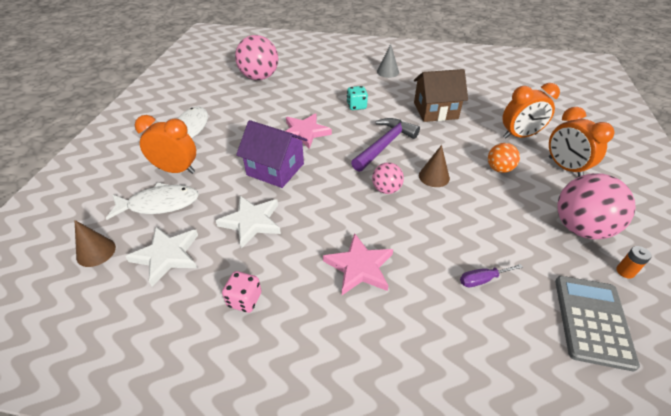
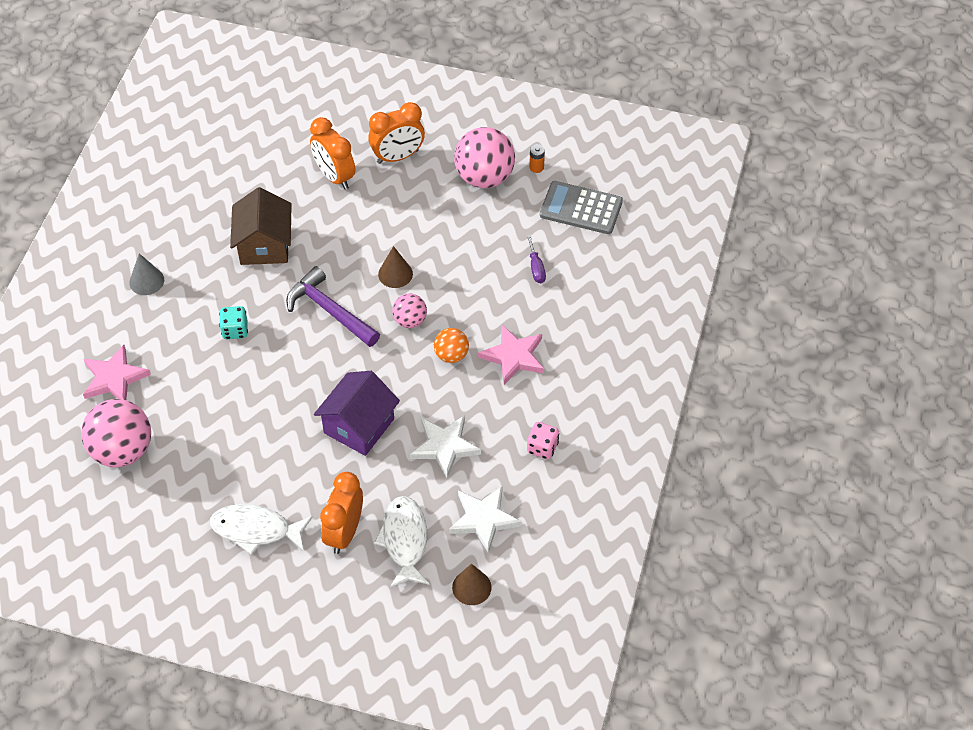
camera: 85 degrees left, 10 degrees up
(304, 132) = (288, 393): pink star -> pink star (114, 378)
(499, 169) = (391, 213): orange ball -> orange ball (451, 355)
(519, 136) = (334, 176): orange clock -> orange clock turned 150 degrees clockwise

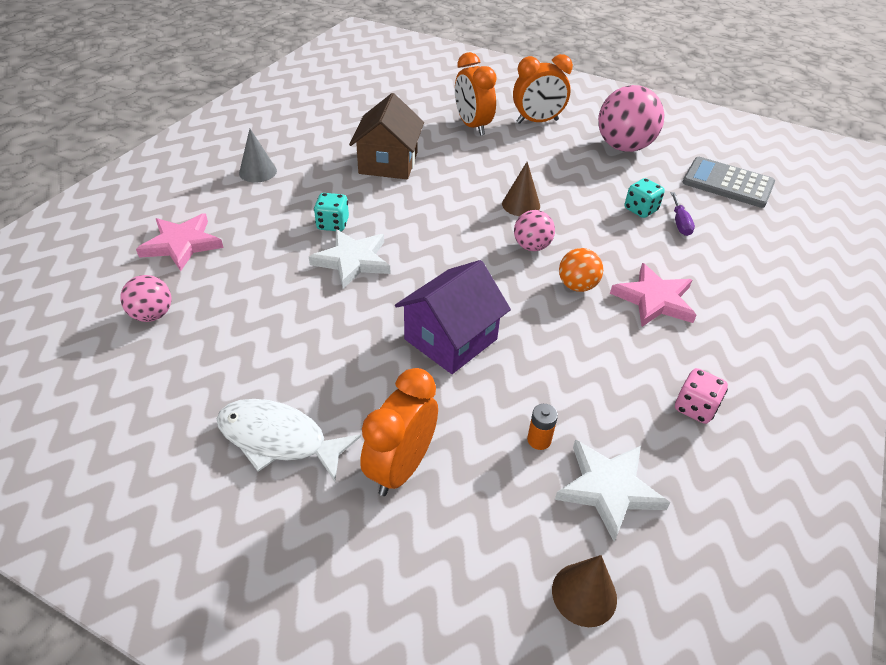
camera: 10 degrees right, 10 degrees down
(122, 451) = (152, 315): pink ball -> pink ball, size x0.54
(329, 311) = (442, 224): purple hammer -> none
(404, 540) = (487, 496): white fish -> none
(445, 447) = (559, 382): white star -> white star (352, 261)
(501, 258) = (640, 210): none -> turquoise dice
(536, 167) = (678, 147): orange battery -> orange battery (539, 440)

